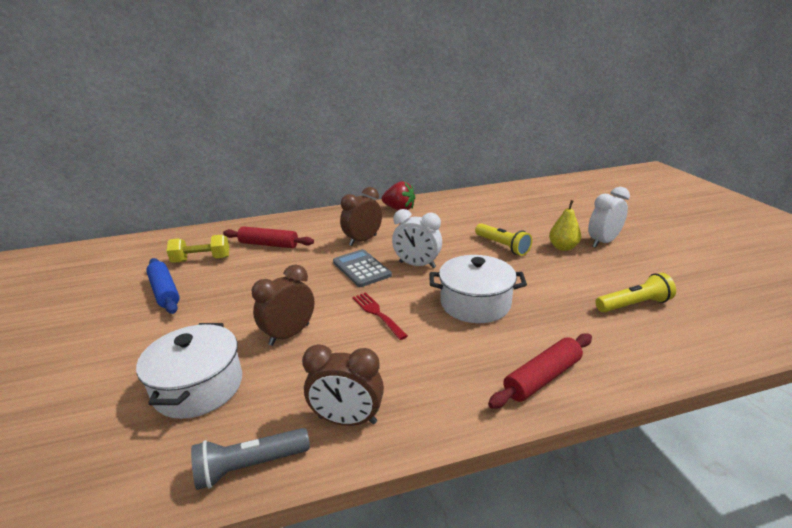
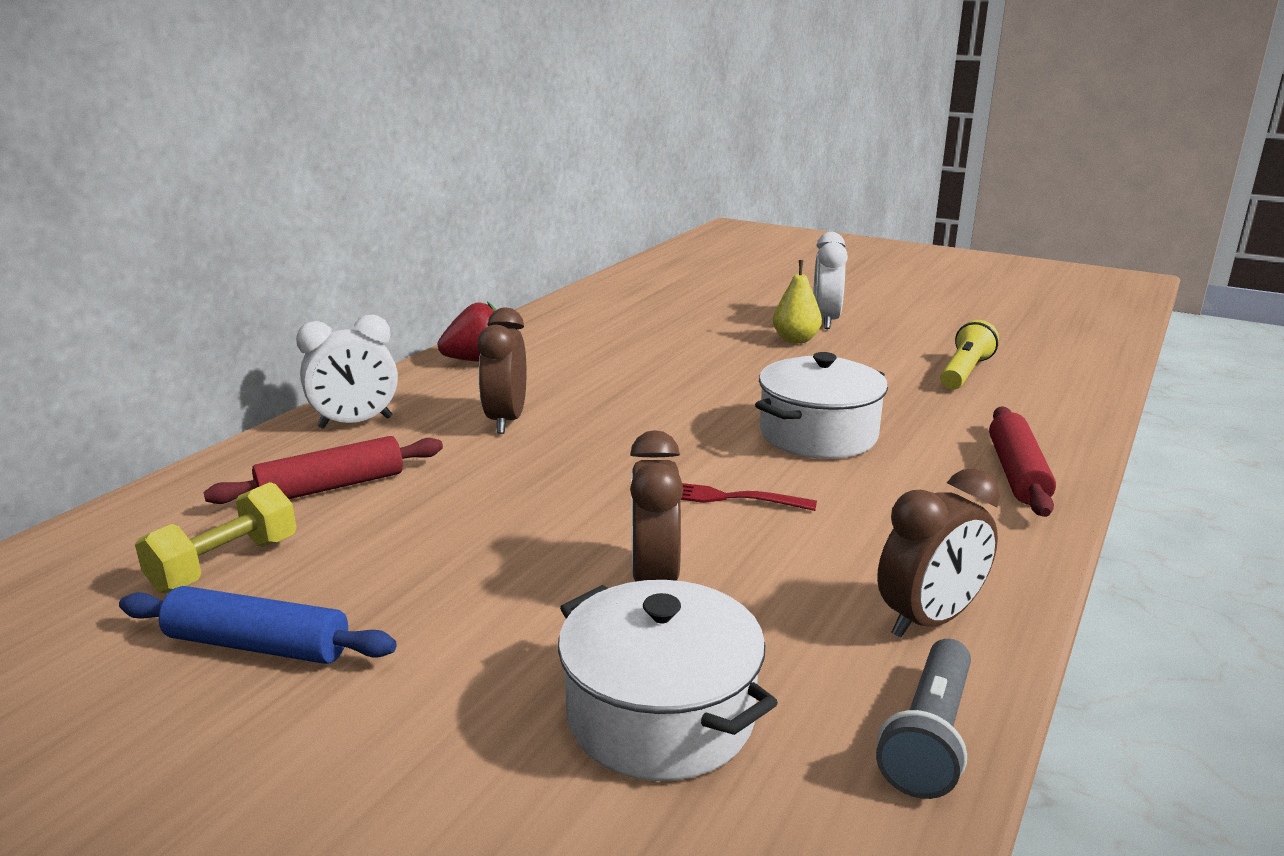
camera: 45 degrees left, 5 degrees down
(361, 269) = (585, 456): grey calculator -> none
(417, 265) = (658, 421): white clock -> white clock (355, 423)
(502, 246) = (724, 361): yellow flashlight -> none

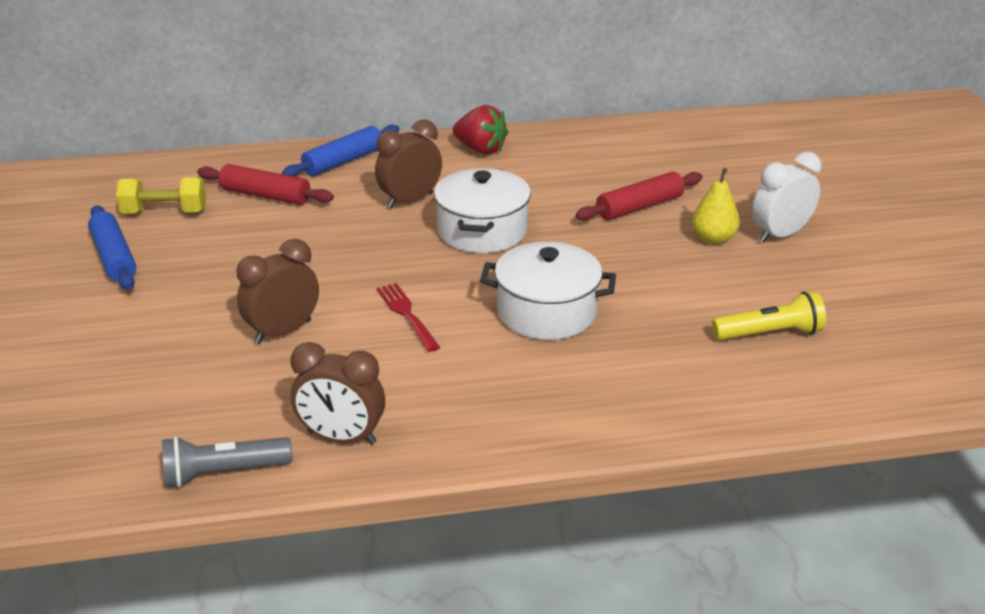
camera: 50 degrees right, 10 degrees up
(355, 423) = (343, 161): white clock -> blue rolling pin
(660, 715) = (164, 385): white pot -> white pot (482, 231)
(1017, 473) = (597, 414): red rolling pin -> red rolling pin (639, 207)

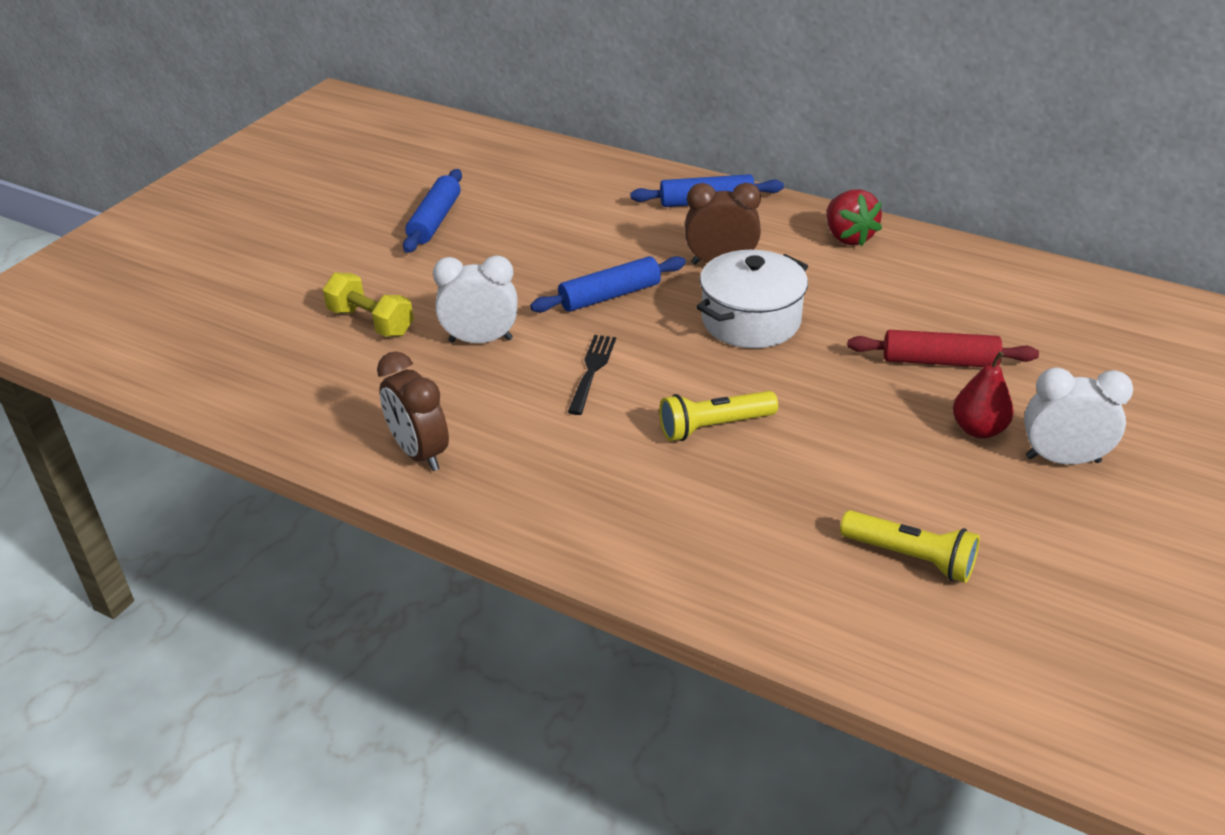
camera: 40 degrees right, 5 degrees up
(165, 212) = (512, 195): yellow dumbbell -> yellow dumbbell (371, 322)
(223, 473) = (311, 437): grey flashlight -> none
(266, 195) = (606, 210): red rolling pin -> none
(283, 332) = (480, 340): brown clock -> white clock
(351, 256) = (610, 295): none -> blue rolling pin
(407, 315) = (592, 371): red fork -> black fork
(547, 312) = (714, 427): white pot -> yellow flashlight
(713, 239) = (978, 429): yellow pear -> red pear

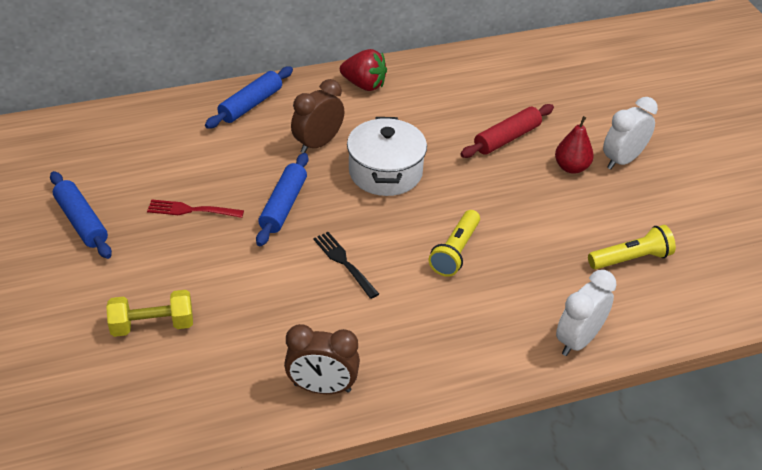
camera: 50 degrees left, 5 degrees up
(480, 340) = (247, 288): white clock -> white clock (578, 340)
(529, 257) = (192, 210): none -> red fork

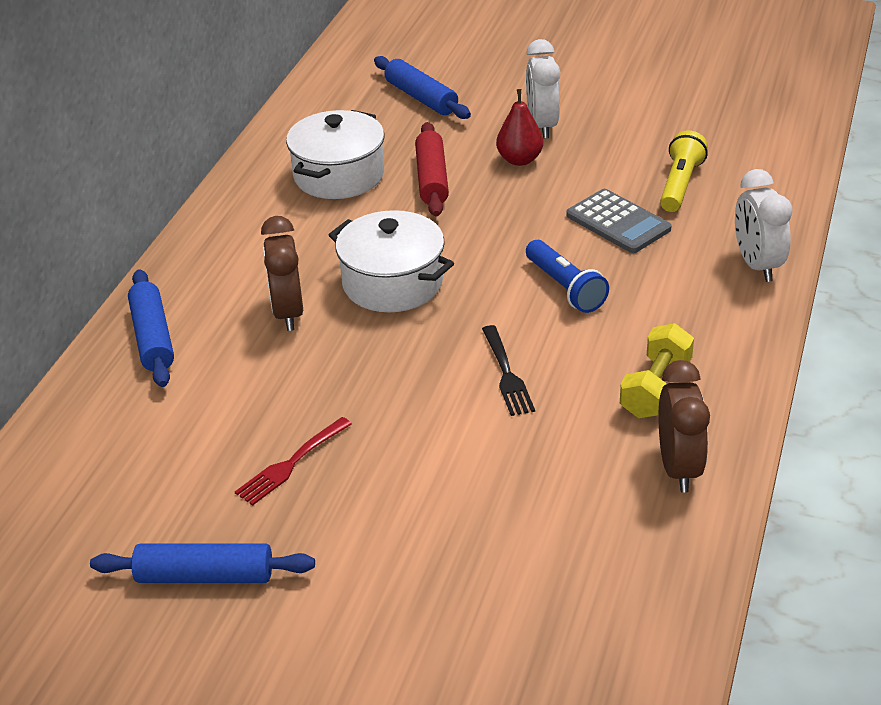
camera: 50 degrees left, 5 degrees down
(152, 325) = (461, 574): yellow dumbbell -> yellow dumbbell (655, 389)
(283, 206) = (365, 383): blue rolling pin -> blue rolling pin (421, 98)
(322, 387) = (678, 468): brown clock -> brown clock turned 45 degrees counterclockwise
(344, 263) = (506, 373): black fork -> black fork turned 105 degrees counterclockwise
(364, 85) = (227, 236): red strawberry -> none
(455, 251) = (565, 288): yellow flashlight -> blue flashlight
(468, 98) = (339, 175): none -> white pot
(552, 246) = (618, 222): none -> grey calculator

